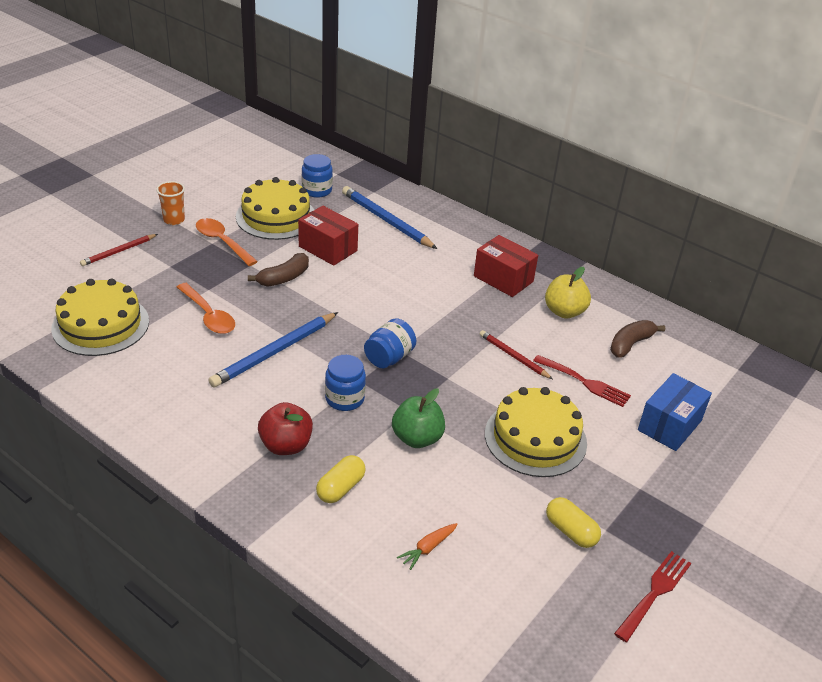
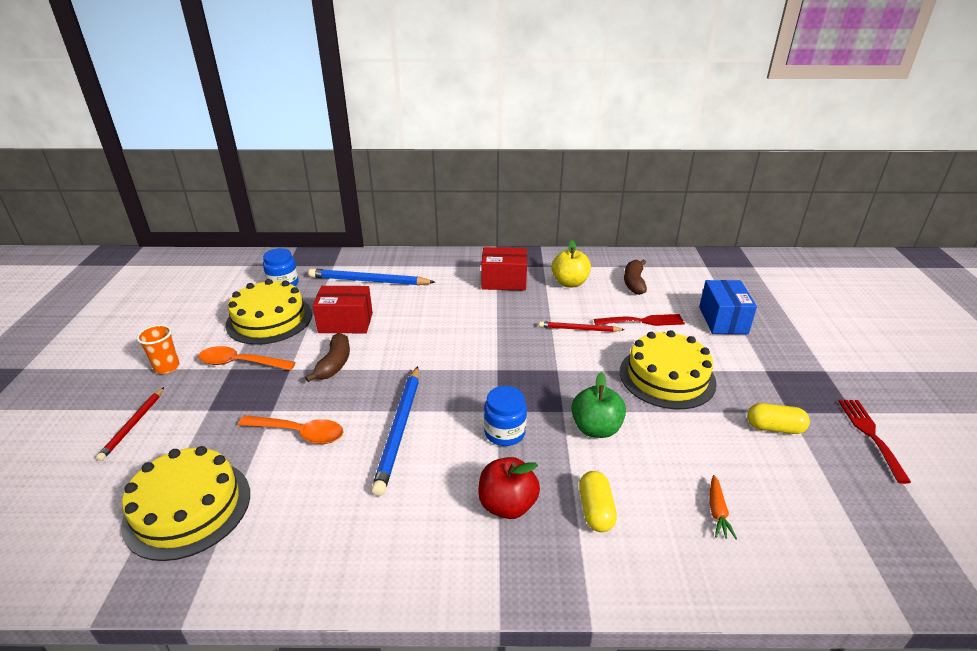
camera: 35 degrees left, 5 degrees down
(389, 357) = (497, 379): blue jar -> none

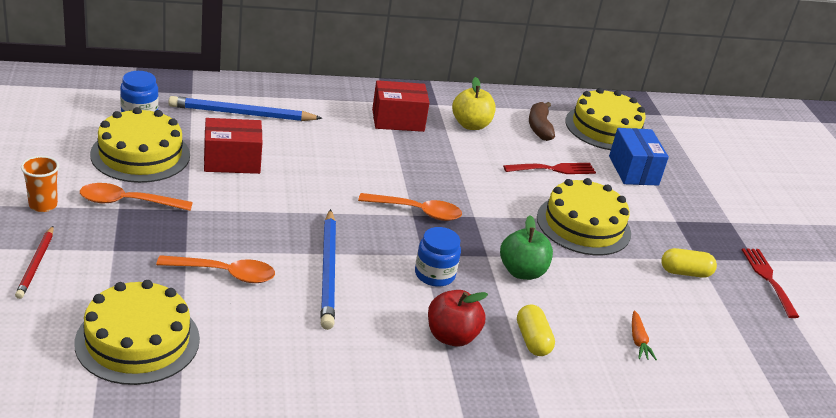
camera: 15 degrees left, 0 degrees up
(334, 364) = (236, 205): brown banana -> none
(502, 366) = (417, 211): none -> orange spoon
(579, 329) = (489, 175): red pencil -> none
(698, 281) = (605, 128): none -> yellow cake

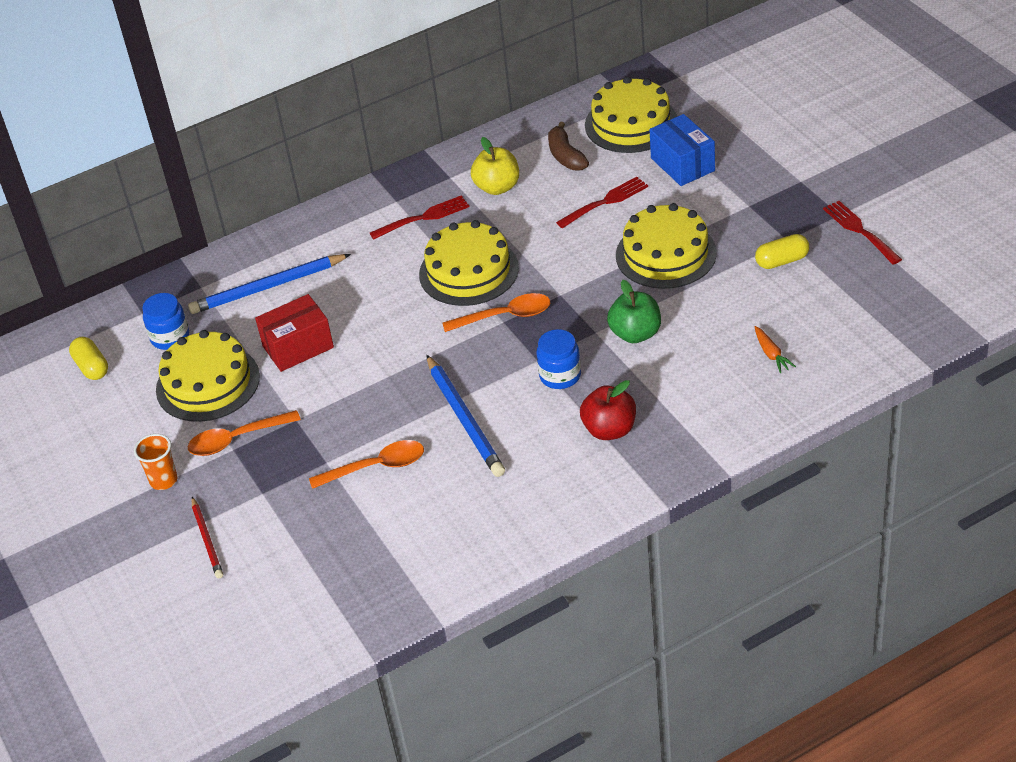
camera: 10 degrees left, 10 degrees up
(137, 341) = (349, 565): yellow cake -> yellow cake (468, 271)
(398, 120) = (423, 218): red box -> red fork
(532, 340) = (680, 399): yellow capsule -> yellow capsule (91, 367)

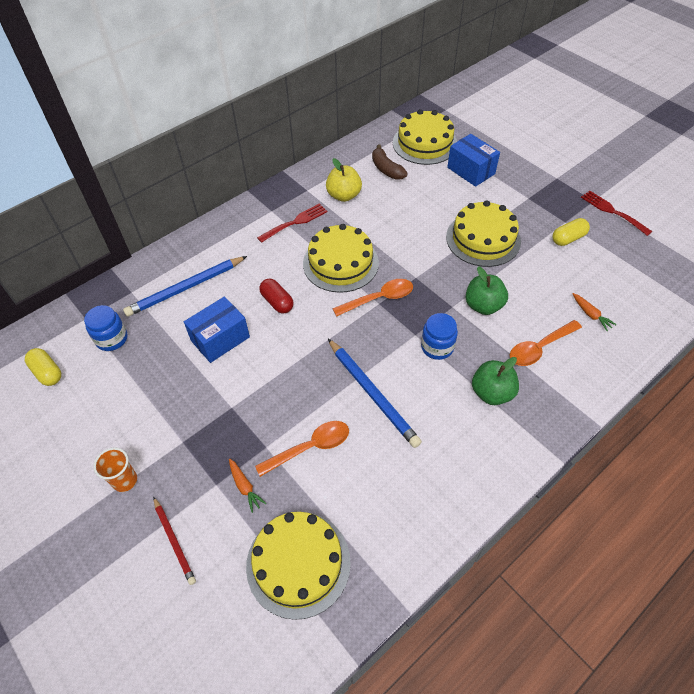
camera: 15 degrees left, 10 degrees up
(208, 383) = (150, 379): yellow cake -> yellow cake (298, 563)
(236, 439) = (184, 432): orange spoon -> orange spoon (539, 348)
(293, 498) = (245, 487): none -> orange carrot
(298, 347) = (220, 339): red box -> blue box
(376, 311) = (277, 302): none -> red capsule
(605, 202) = (425, 202): red fork -> none
(609, 430) = (492, 393): red apple -> green apple

